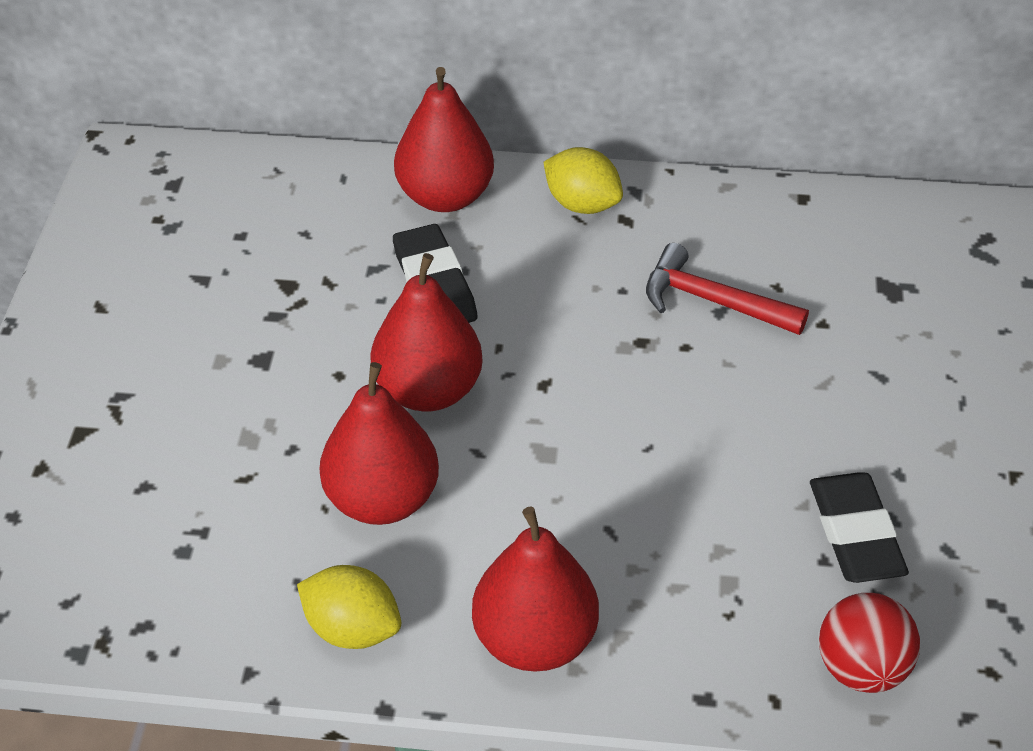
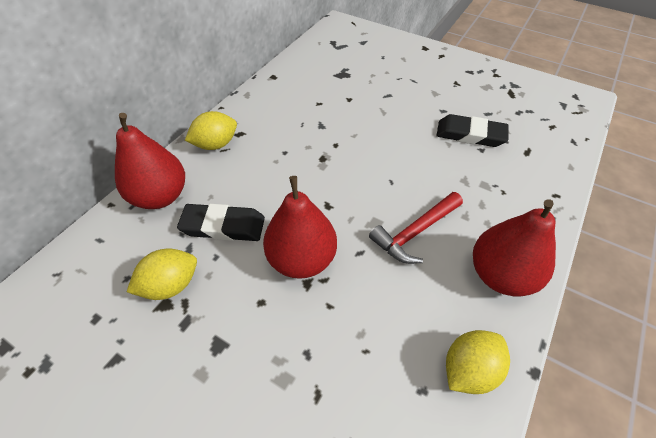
camera: 65 degrees left, 5 degrees up
(317, 277) = (171, 285): none -> yellow lemon
(382, 499) = (373, 314): red pear -> none
(713, 301) = (314, 125): red hammer -> red hammer (415, 232)
(861, 668) = (543, 161): red ball -> none

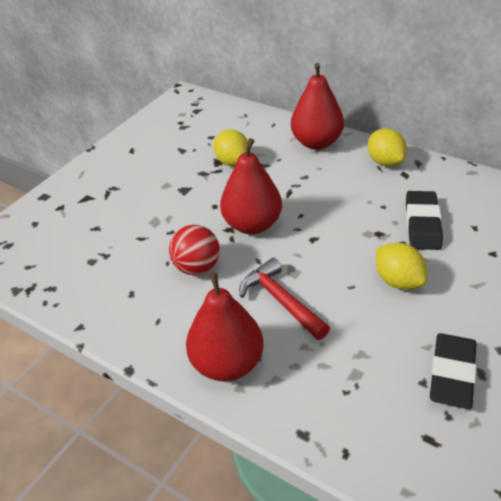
camera: 95 degrees right, 10 degrees down
(223, 226) = (286, 179): black eraser -> black eraser (422, 224)
(373, 314) = (197, 267): none -> red ball
(469, 369) = (141, 324): yellow lemon -> yellow lemon (398, 281)

